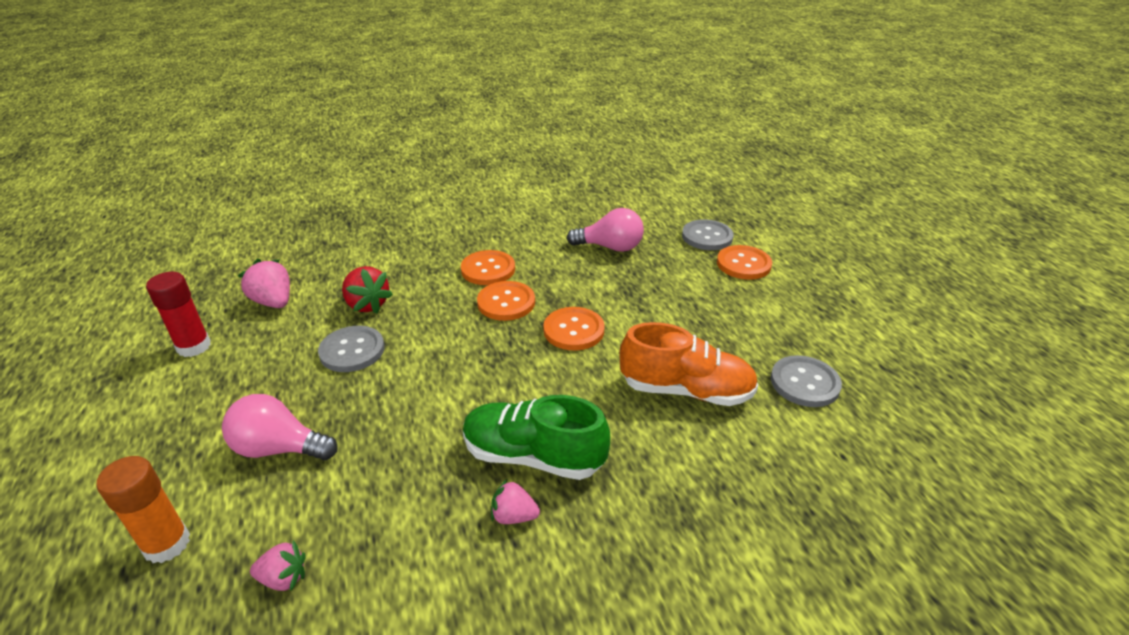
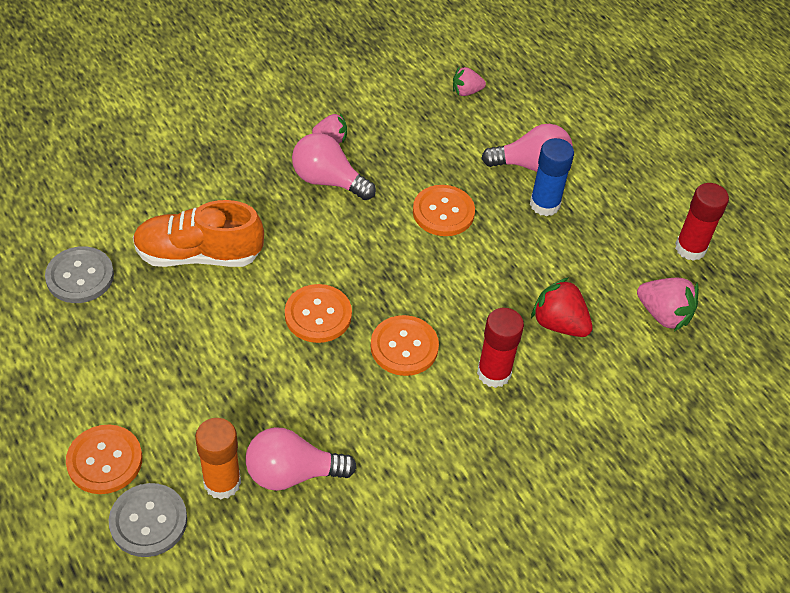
camera: 165 degrees right, 15 degrees up
(167, 544) = (555, 101): orange glue stick -> orange glue stick (222, 482)
(300, 402) = (544, 204): none -> blue glue stick
(352, 350) = (535, 262): grey button -> none
(442, 281) = (494, 373): none -> red glue stick
(488, 269) = (446, 402): orange button -> orange button (443, 212)
(533, 456) = (328, 181): green shoe -> pink light bulb

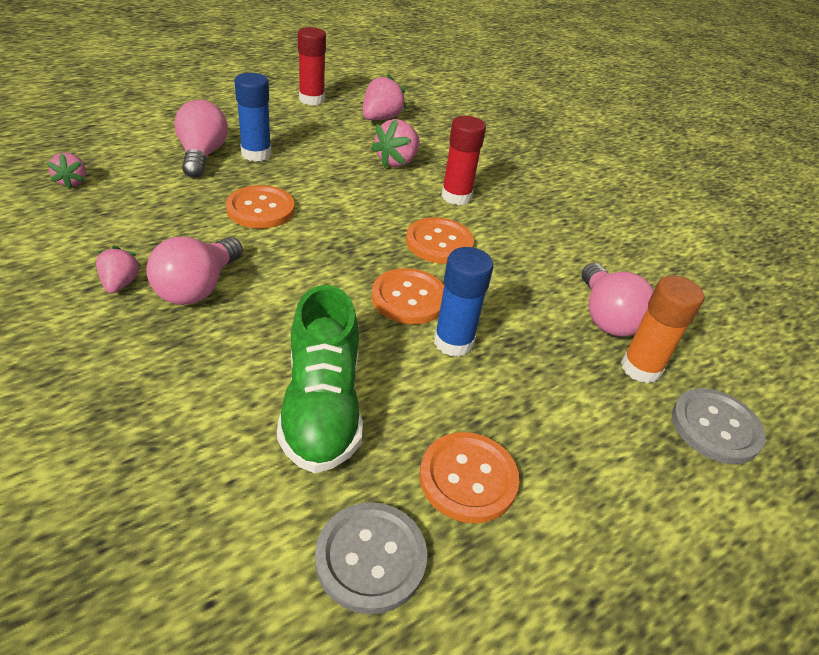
camera: 95 degrees left, 10 degrees down
(105, 460) = (665, 479): orange button -> orange button (468, 478)
(199, 255) = (322, 407): orange shoe -> green shoe
(261, 341) = (453, 342): none -> blue glue stick
(559, 323) = (397, 162): red strawberry -> pink strawberry

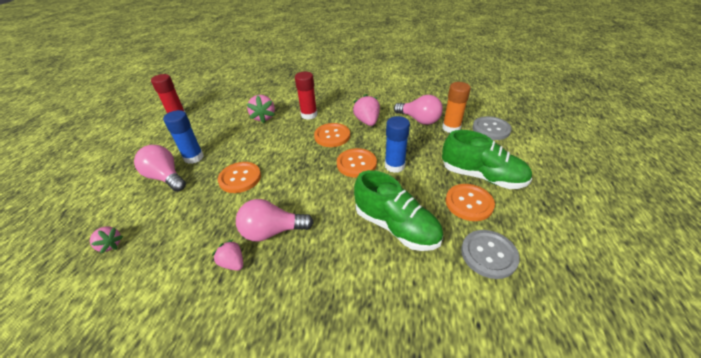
camera: 40 degrees left, 0 degrees up
(198, 288) = (272, 231): pink light bulb -> pink light bulb turned 105 degrees clockwise
(380, 118) = (226, 104): pink strawberry -> pink strawberry (367, 121)
(559, 469) = (482, 176): none -> green shoe

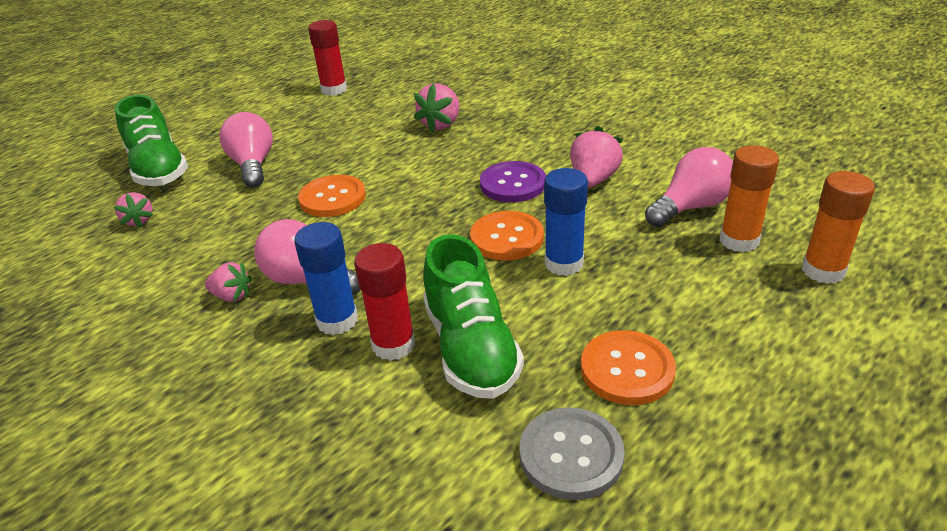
camera: 35 degrees right, 5 degrees down
(194, 157) = (304, 151): blue glue stick -> blue glue stick (337, 320)
(233, 263) = (232, 296): pink strawberry -> pink strawberry turned 120 degrees clockwise
(309, 115) = (510, 141): red glue stick -> red glue stick (393, 345)
(332, 136) = (512, 184): orange button -> purple button
(419, 120) = (691, 207): pink light bulb -> pink light bulb turned 105 degrees counterclockwise
(482, 176) = (702, 340): green shoe -> green shoe (159, 169)
(491, 129) = (823, 271): grey button -> orange glue stick

